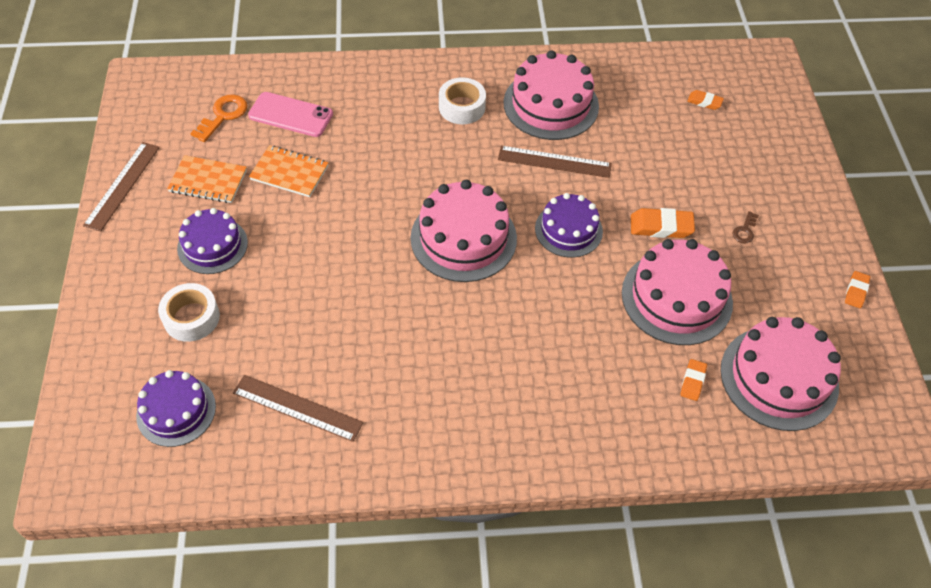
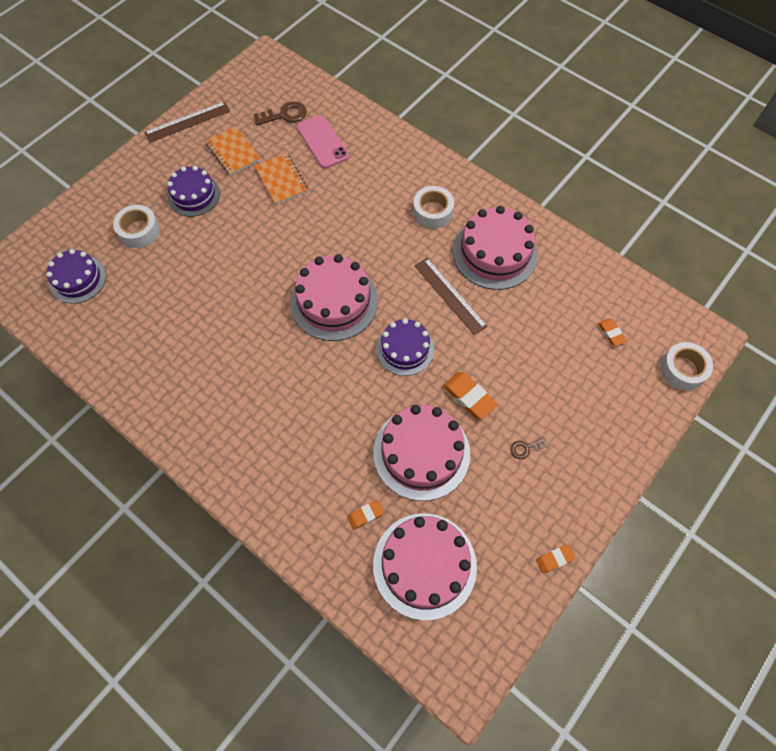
camera: 45 degrees right, 10 degrees up
(223, 116) = (284, 115): orange key -> brown key
(297, 407) = (134, 329): brown ruler -> none
(779, 92) = (682, 369): none -> white tape

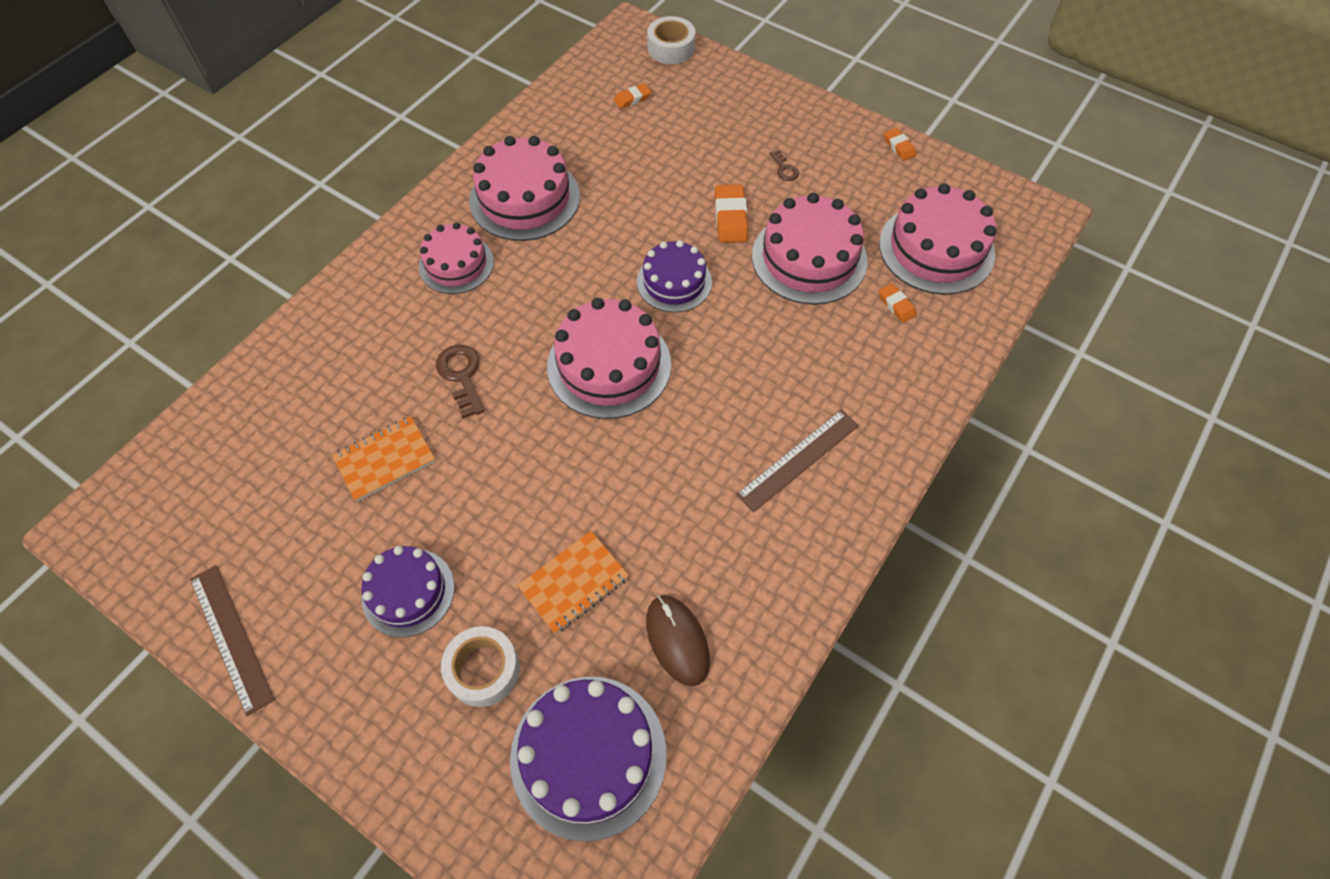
camera: 95 degrees left, 5 degrees down
(78, 279) = (588, 755): purple cake -> purple cake, size x1.55
(129, 328) = (677, 640): none -> brown mouse
(233, 152) = (316, 544): orange notebook -> orange notebook (574, 583)
(284, 115) = (240, 474): brown key -> brown key (461, 376)
(322, 142) = (309, 411): pink phone -> none
(432, 212) = (456, 264): white tape -> pink cake
(450, 295) = (591, 240): brown ruler -> brown ruler (798, 459)
(469, 397) = (730, 218): orange eraser -> orange eraser turned 45 degrees counterclockwise

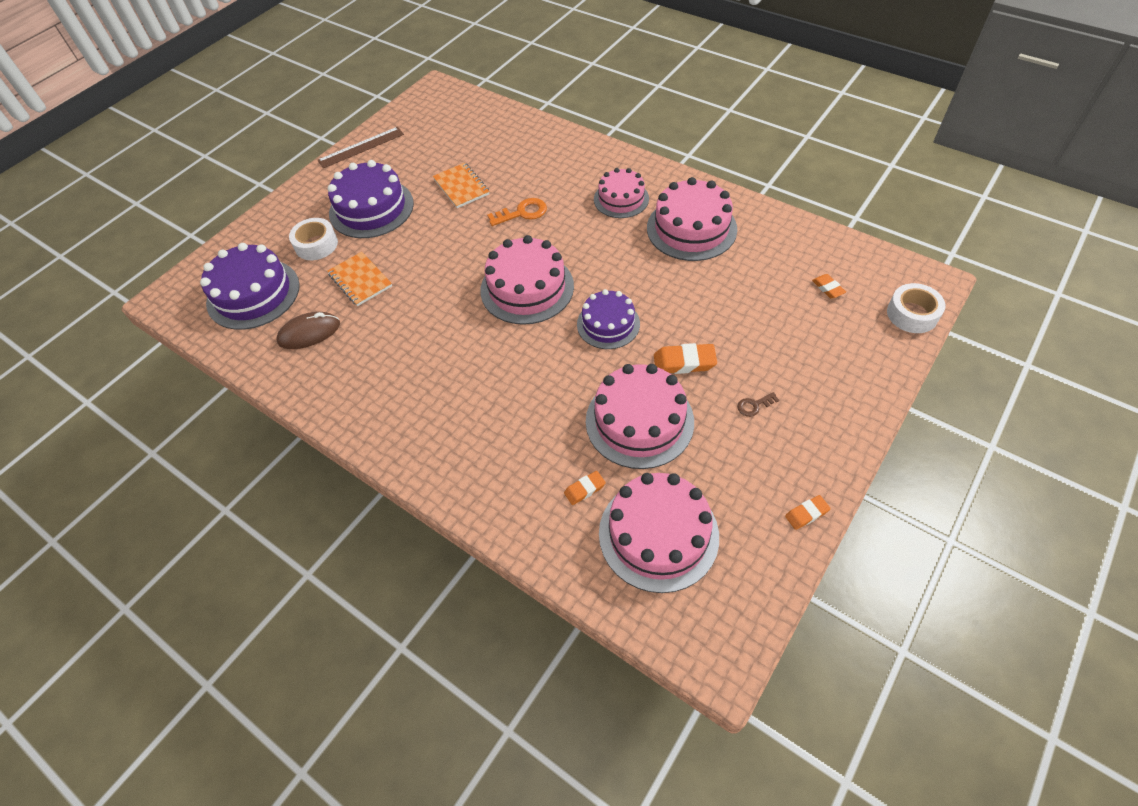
camera: 95 degrees right, 5 degrees down
(408, 592) = (371, 208): purple cake -> purple cake, size x1.55
(461, 376) = (522, 213): brown key -> orange key
(798, 459) = (431, 404): brown ruler -> none

